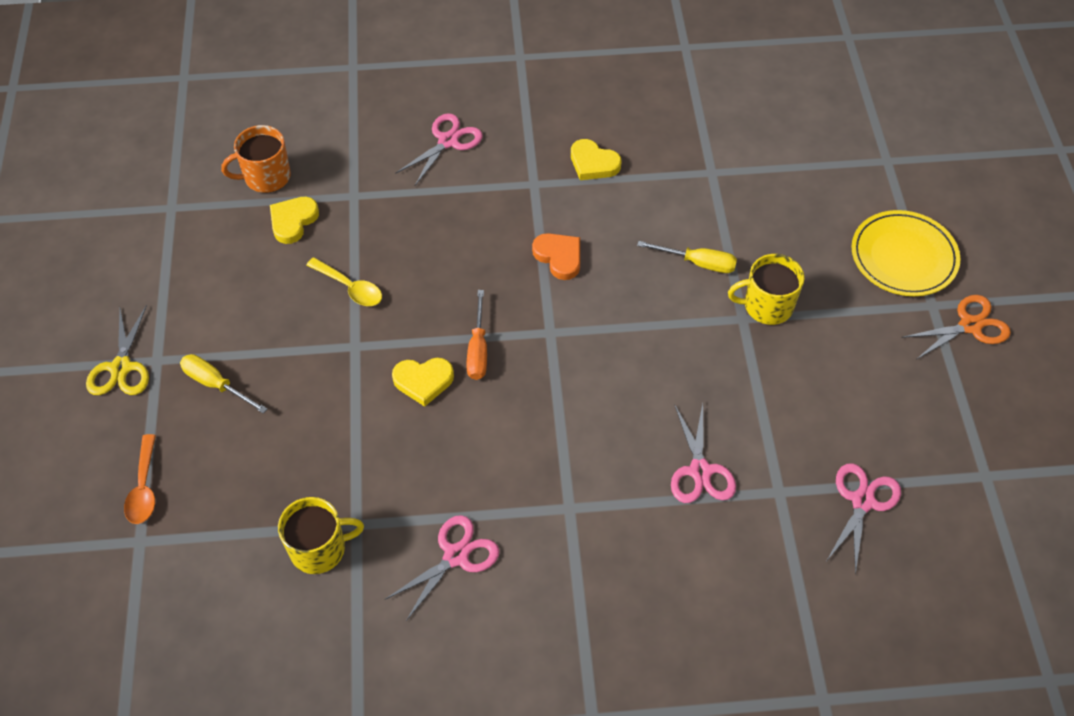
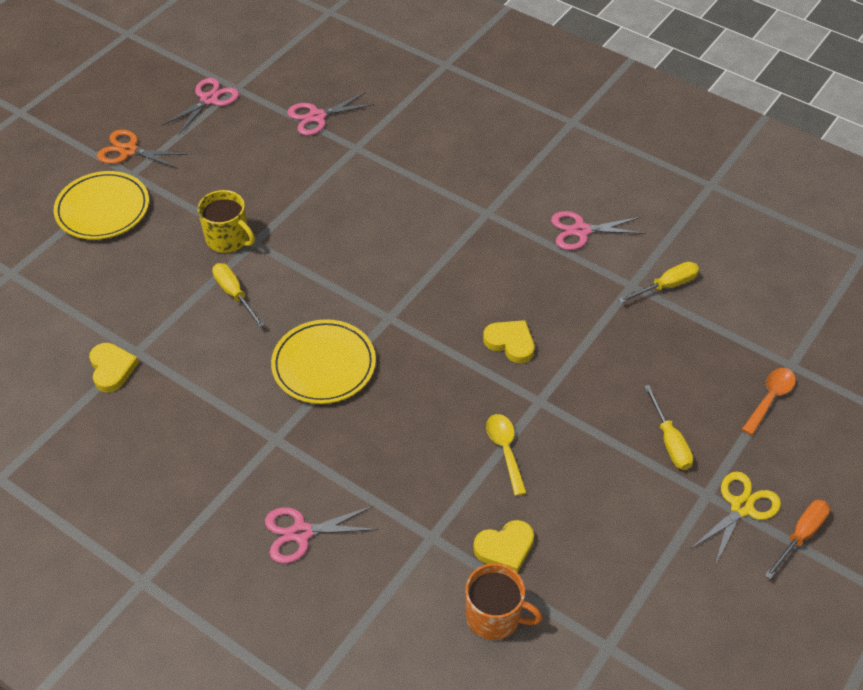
camera: 140 degrees left, 5 degrees down
(319, 549) = (666, 286): yellow mug -> yellow screwdriver
(478, 349) = (451, 339): orange screwdriver -> orange screwdriver (800, 535)
(559, 257) = (324, 365): orange heart -> yellow plate
(593, 163) = (210, 422): yellow heart -> yellow heart (112, 369)
(700, 471) = (388, 183): pink scissors -> pink scissors (209, 100)

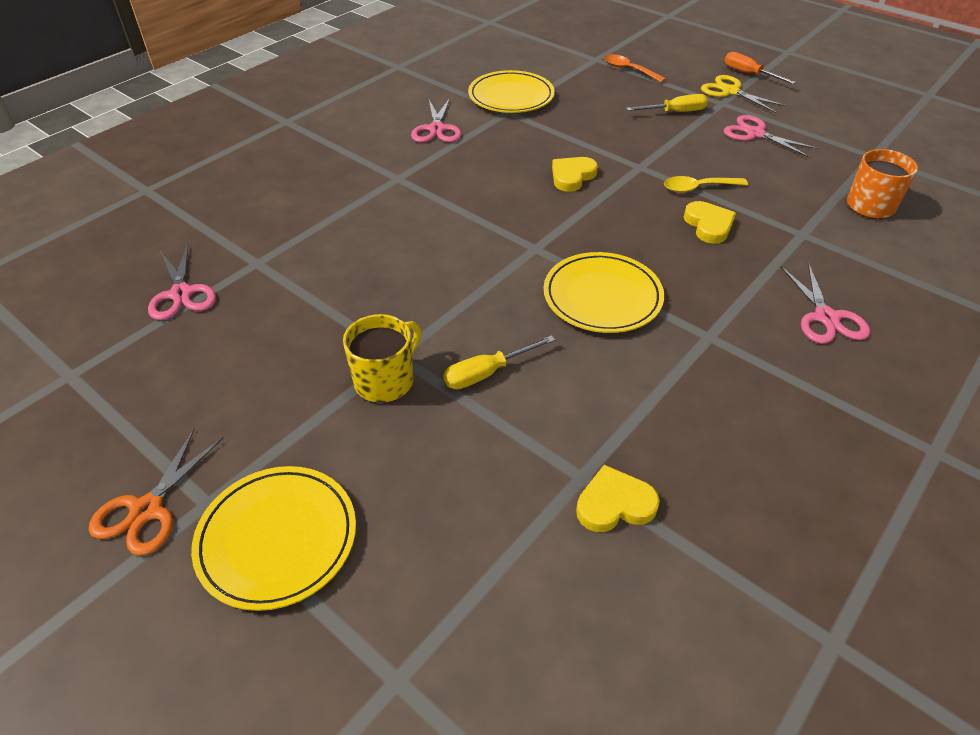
camera: 85 degrees left, 5 degrees down
(209, 100) = (78, 407): pink scissors -> pink scissors (755, 134)
(505, 548) = (801, 195): yellow heart -> yellow heart (708, 225)
(666, 286) = (511, 97): yellow screwdriver -> yellow plate

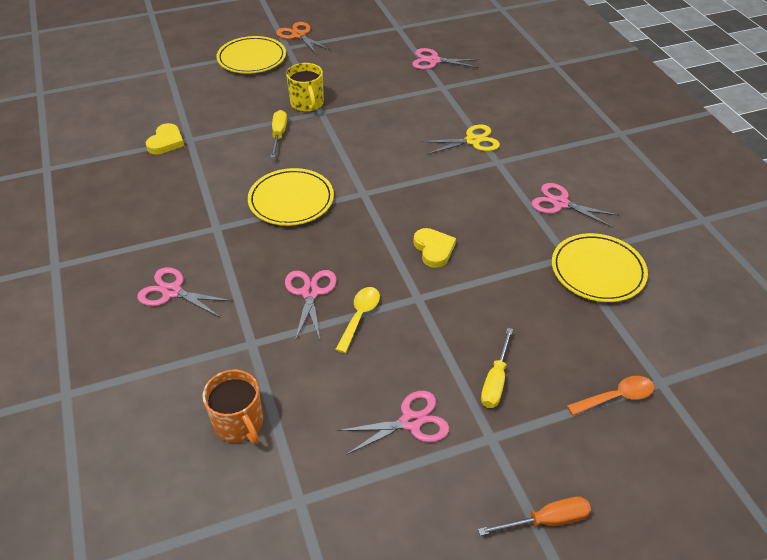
camera: 120 degrees right, 0 degrees up
(708, 225) = (310, 293): yellow heart -> pink scissors
(730, 91) = (512, 465): yellow scissors -> yellow scissors (472, 141)

